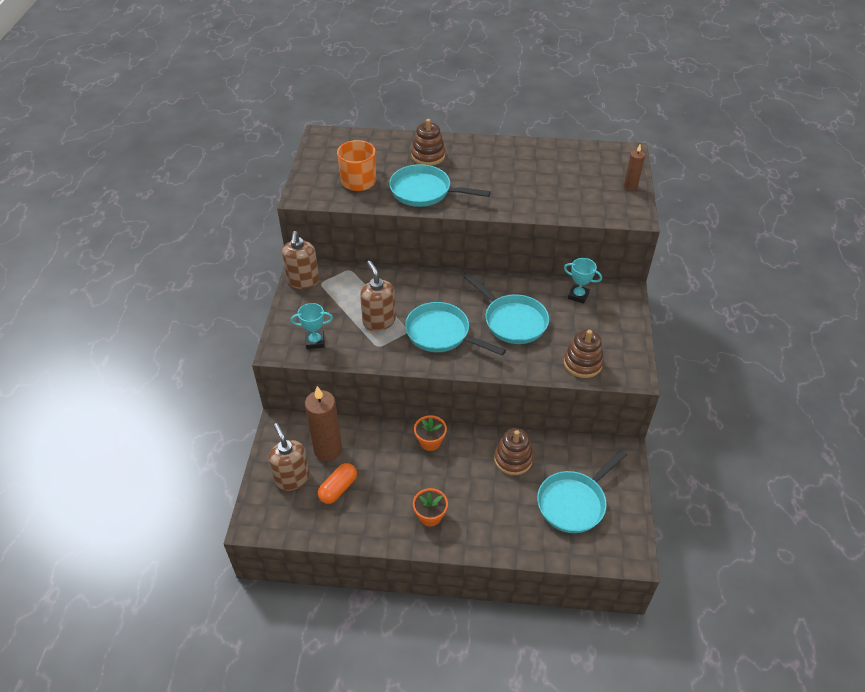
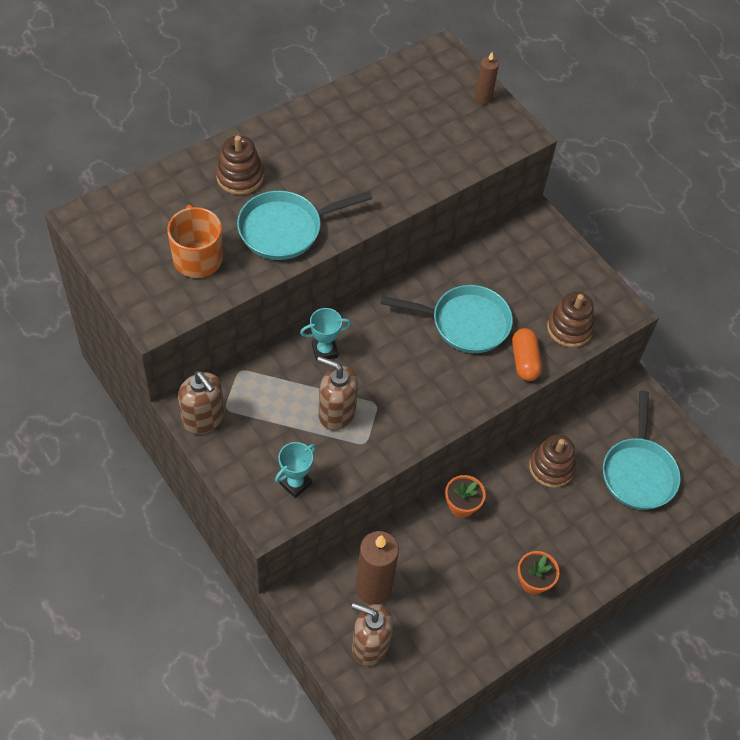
camera: 45 degrees left, 10 degrees up
(338, 488) = (424, 620): orange capsule -> orange capsule (524, 361)
(441, 334) = (412, 384): turquoise pan -> none
(578, 296) = (498, 252): turquoise trophy -> turquoise trophy (324, 350)

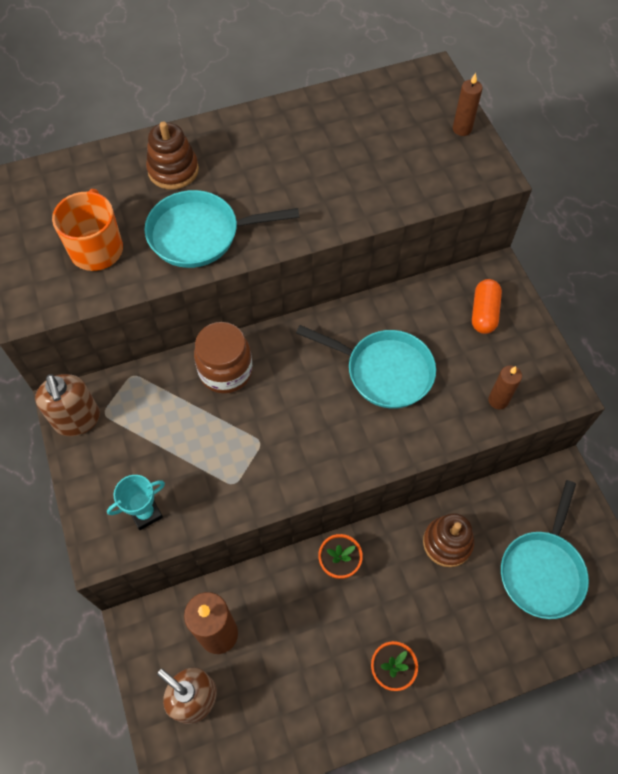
camera: 20 degrees right, 5 degrees up
(324, 350) = (225, 371): turquoise trophy -> brown jar
(336, 413) = (215, 443): brown soap dispenser -> none
(524, 361) = (437, 427): orange capsule -> orange capsule (484, 313)
(569, 328) = (498, 400): brown stacking toy -> brown candle

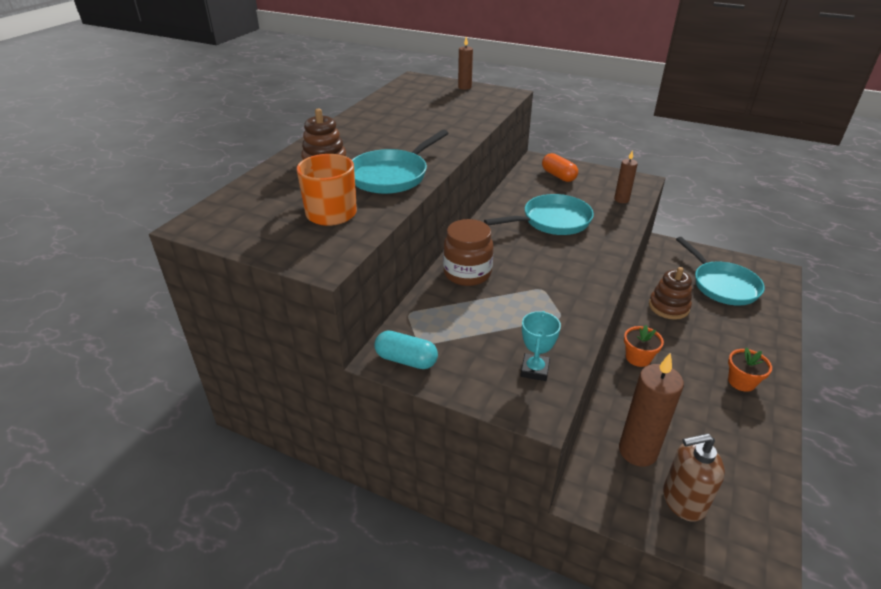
camera: 45 degrees left, 25 degrees down
(77, 420) = (406, 360): brown soap dispenser -> turquoise capsule

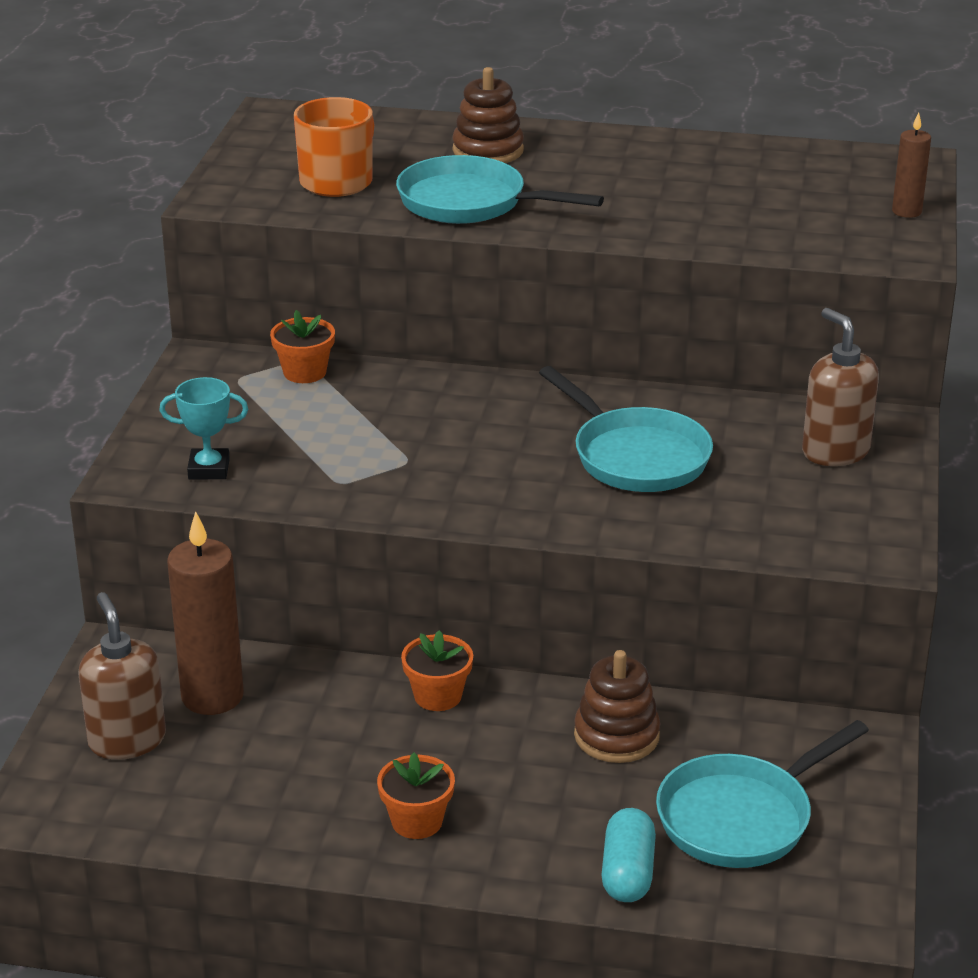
camera: 75 degrees right, 5 degrees down
(406, 360) = (201, 374): turquoise capsule -> turquoise capsule (628, 873)
(425, 313) = (304, 372): none -> orange flower pot
(467, 273) = (421, 392): brown jar -> none
(558, 176) = (835, 451): orange capsule -> brown soap dispenser
(621, 199) = (776, 531): brown candle -> none

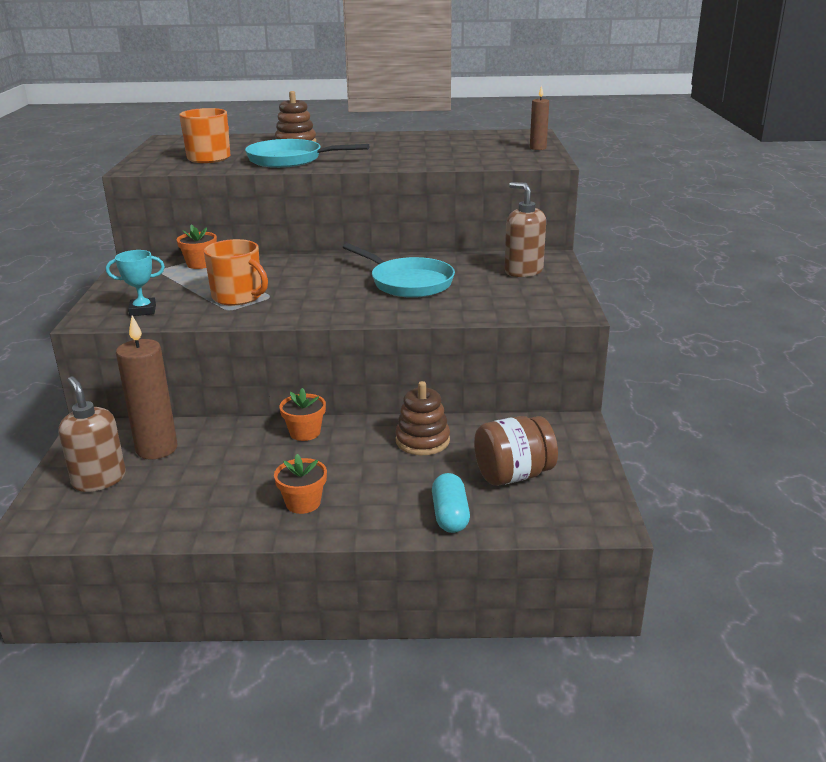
camera: 10 degrees left, 5 degrees down
(358, 456) = (238, 297): none -> orange mug
(741, 817) = (513, 475): turquoise pan -> brown jar

